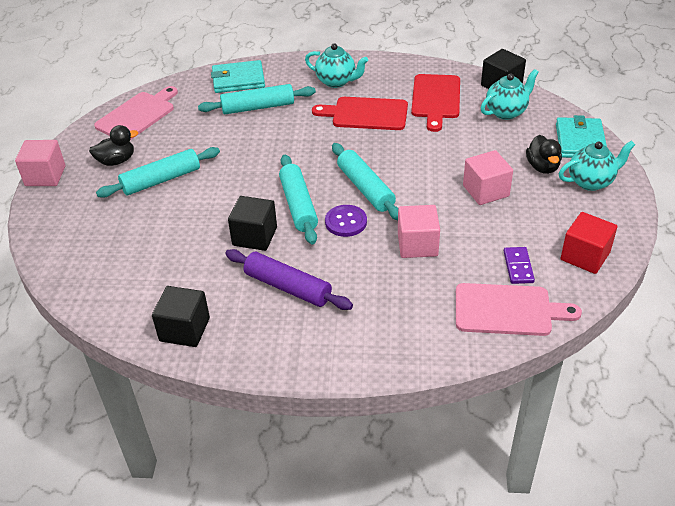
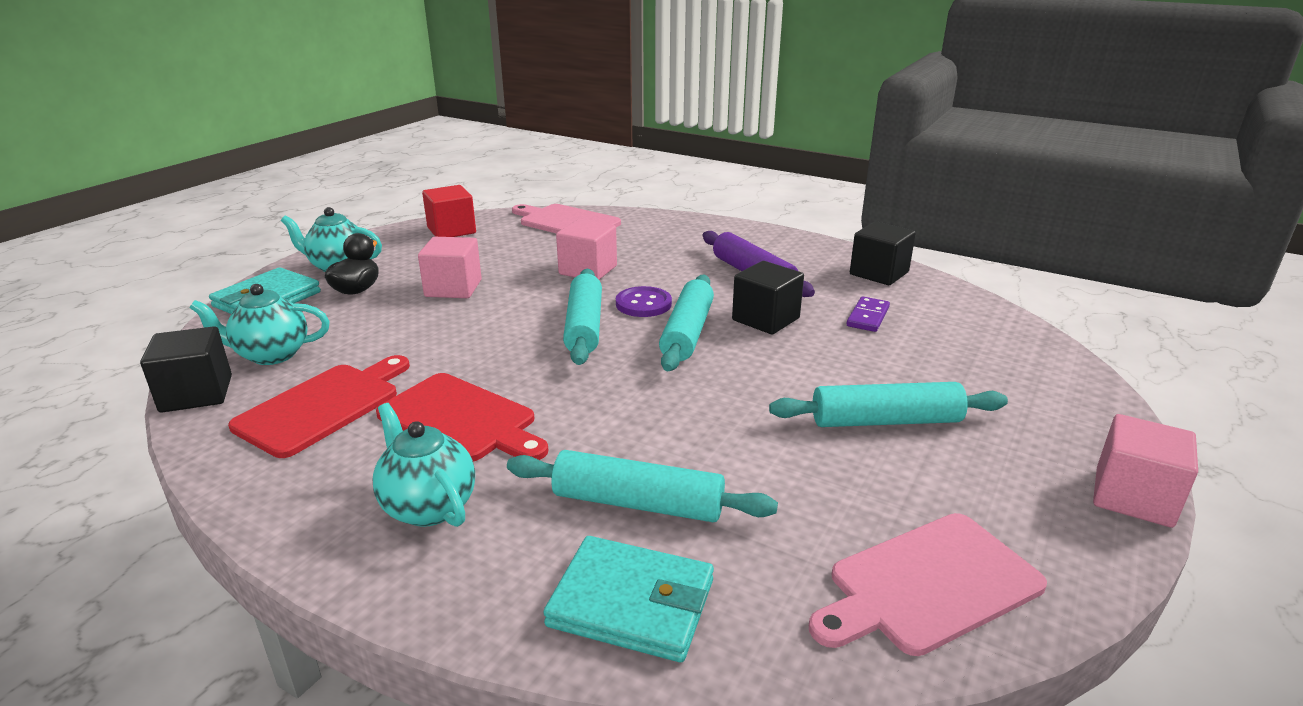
camera: 155 degrees left, 15 degrees down
(116, 161) = (976, 482): black duck -> none
(518, 267) = (518, 238): purple domino -> purple domino (868, 317)

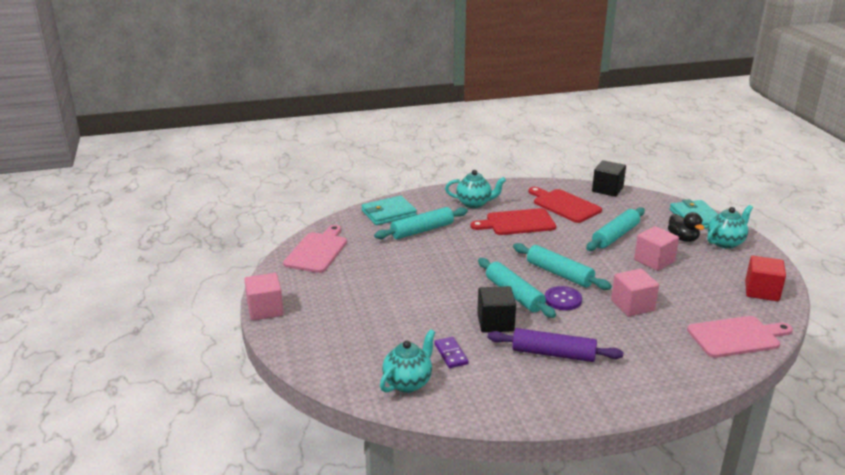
camera: 135 degrees right, 0 degrees up
(271, 355) = (626, 206): turquoise teapot -> turquoise teapot (408, 383)
(323, 406) = (564, 205): red cutting board -> red cutting board turned 150 degrees clockwise
(879, 273) = (490, 402): black cube -> none
(885, 421) = (378, 295): turquoise rolling pin -> turquoise rolling pin (615, 236)

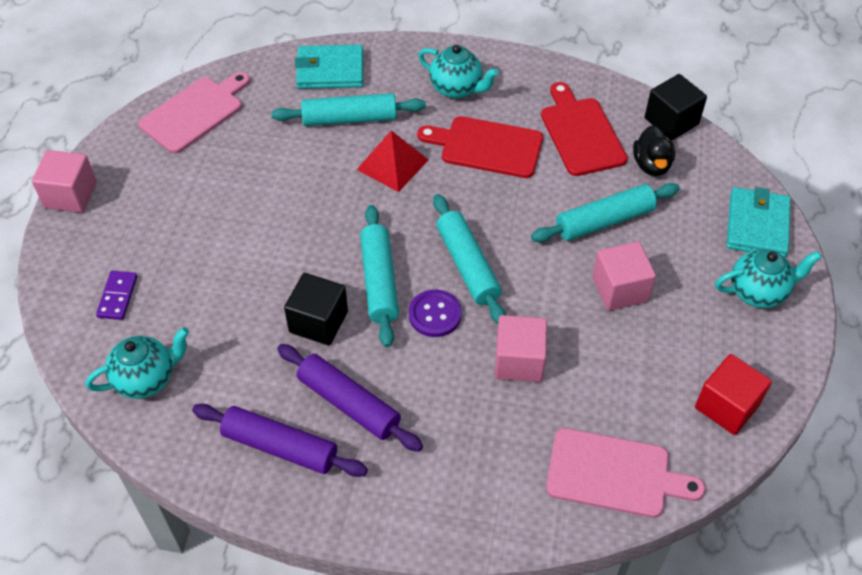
camera: 25 degrees right, 25 degrees up
(451, 354) = (227, 353): purple domino -> purple domino (117, 297)
(469, 243) = (392, 164): none -> red pyramid
(531, 387) = (280, 446): none -> purple rolling pin
(683, 238) = (700, 260): black duck -> black duck (651, 165)

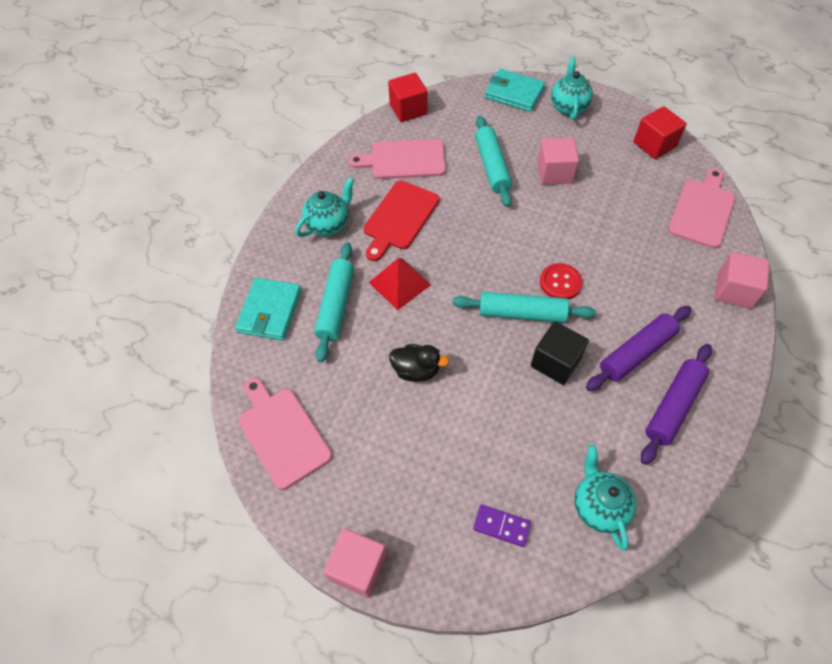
camera: 75 degrees left, 5 degrees up
(435, 314) = (560, 282): purple button -> red button
(467, 265) = (517, 253): turquoise rolling pin -> none
(519, 361) = (608, 241): pink cube -> pink cube (734, 290)
(581, 133) = (404, 160): red cutting board -> pink cutting board
(651, 165) = (446, 130): black duck -> black duck (416, 370)
(671, 121) = (408, 109): black cube -> red cube

